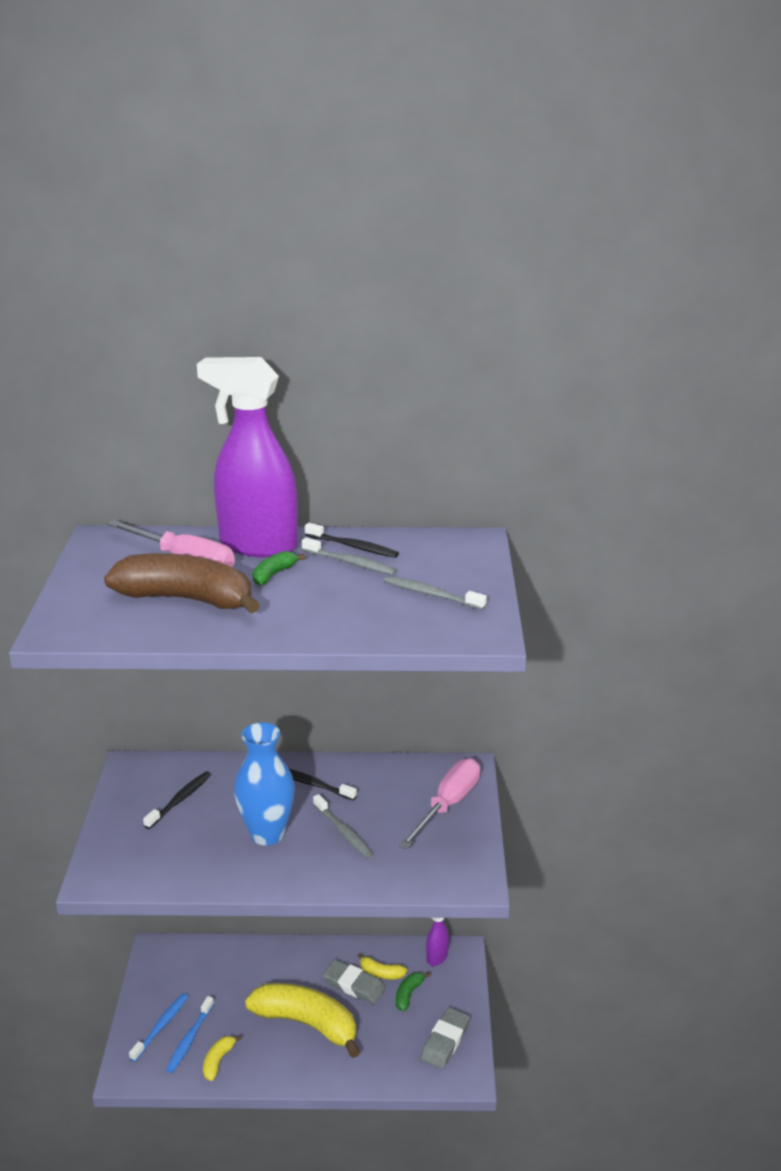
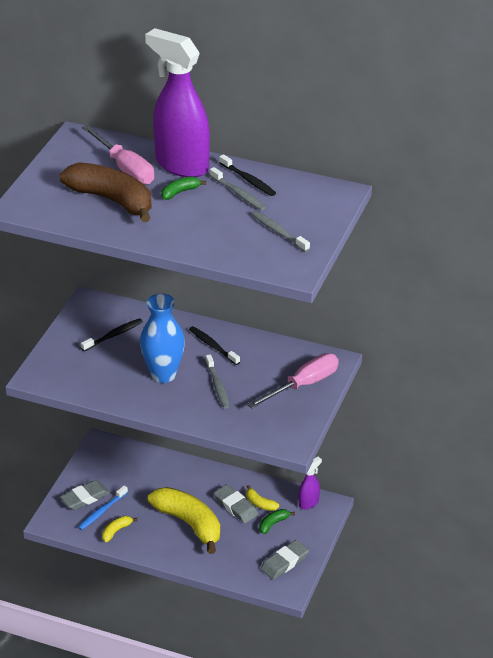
camera: 20 degrees right, 10 degrees up
(161, 1026) = (85, 498): blue toothbrush -> grey eraser

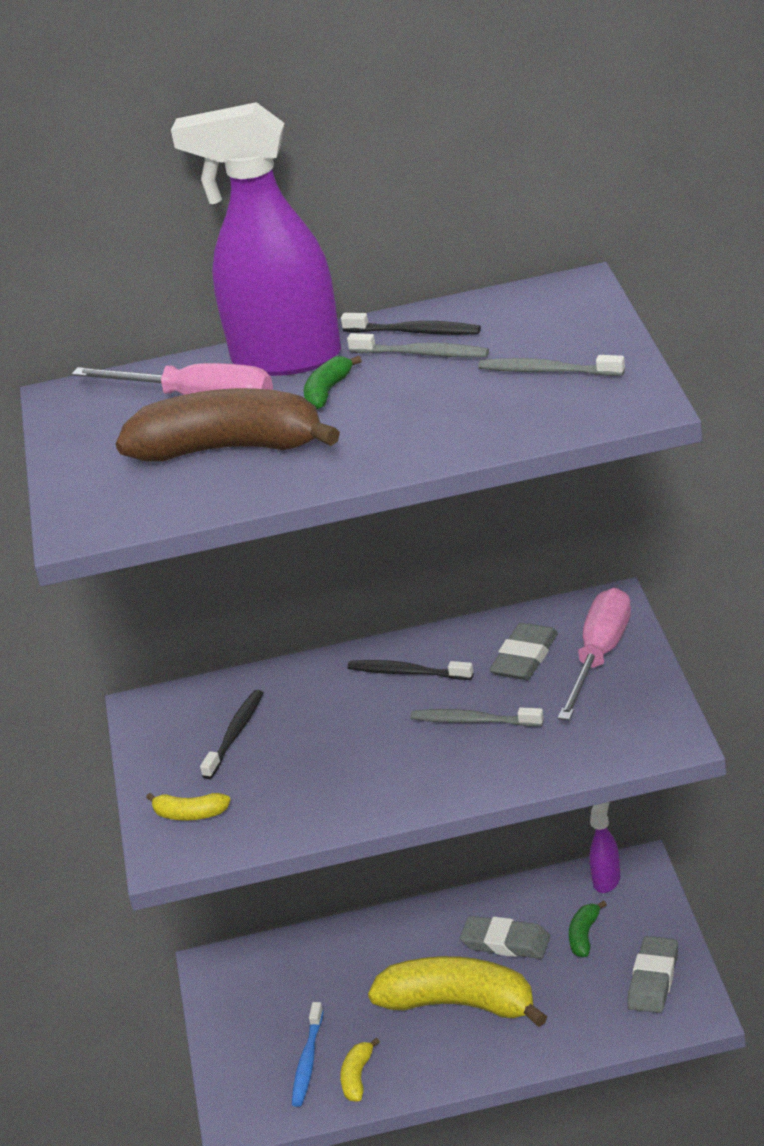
camera: 25 degrees left, 5 degrees down
(85, 498) = (262, 1056): grey eraser -> grey eraser (525, 657)
(163, 374) = (373, 748): blue vase -> none
(217, 386) = (473, 721): grey toothbrush -> grey toothbrush turned 150 degrees clockwise
(260, 503) = (537, 919): yellow banana -> yellow banana (190, 814)

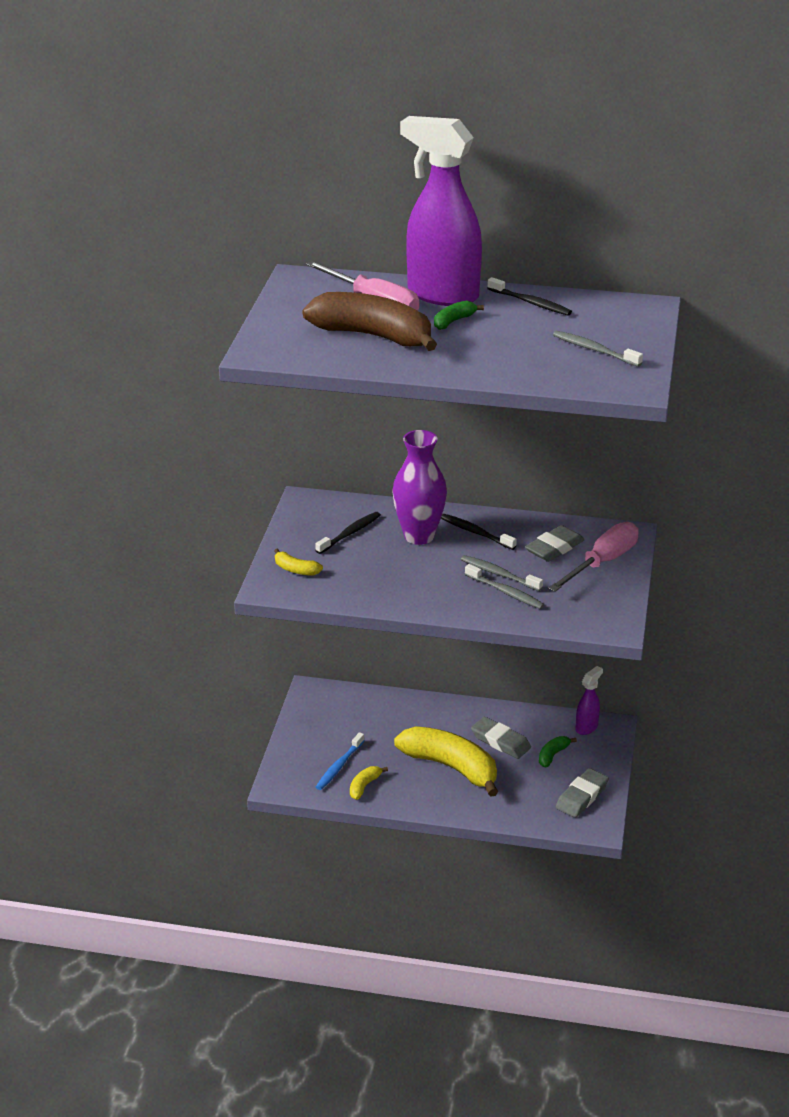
camera: 15 degrees right, 0 degrees up
(333, 704) = (419, 536): none -> purple vase
(422, 354) = (526, 317): grey toothbrush -> grey toothbrush (505, 592)

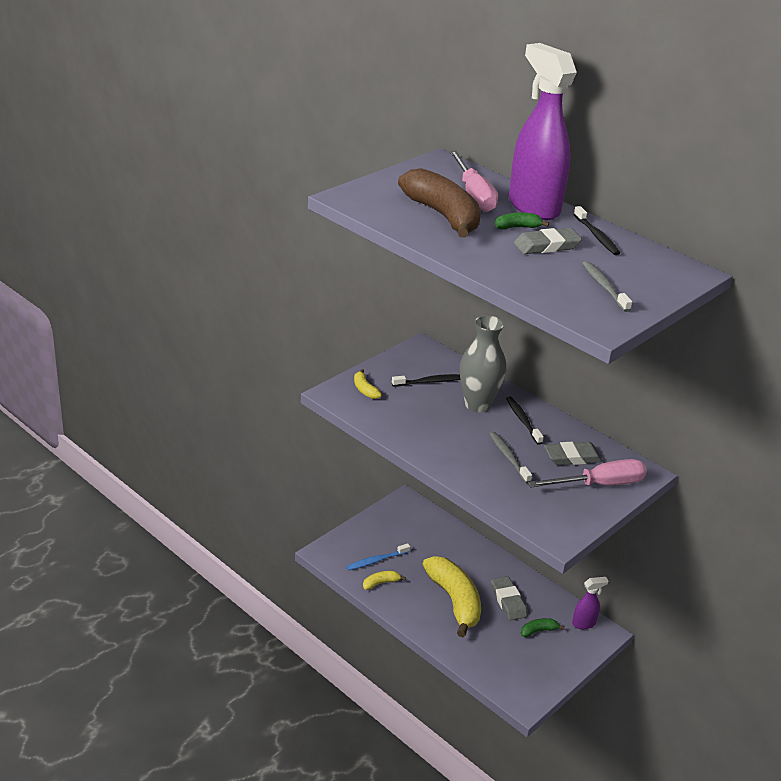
camera: 30 degrees right, 0 degrees up
(419, 536) = (477, 405): purple vase -> grey vase
(505, 592) = (499, 472): grey toothbrush -> none
(581, 796) = (532, 673): grey eraser -> grey eraser (546, 246)

